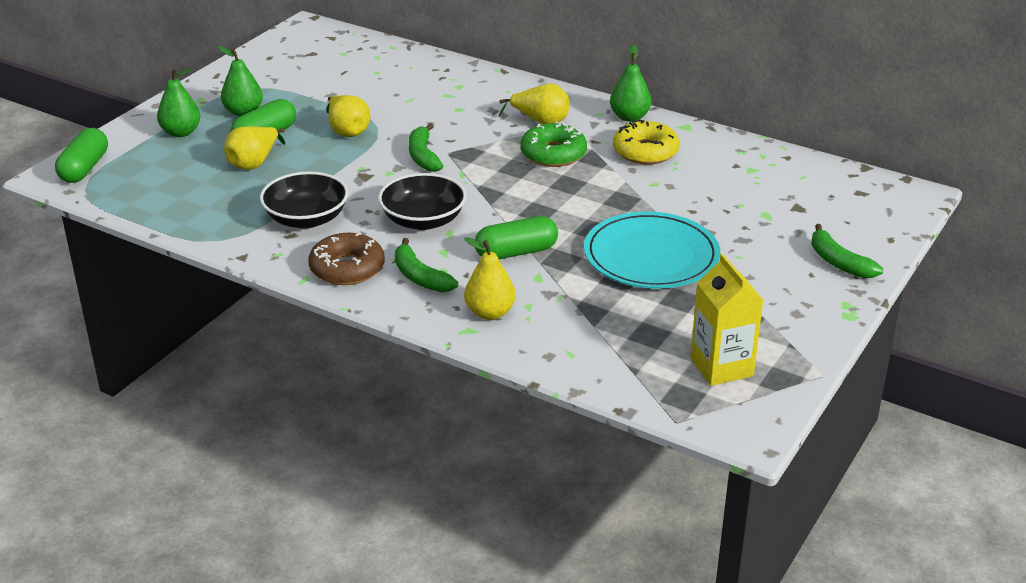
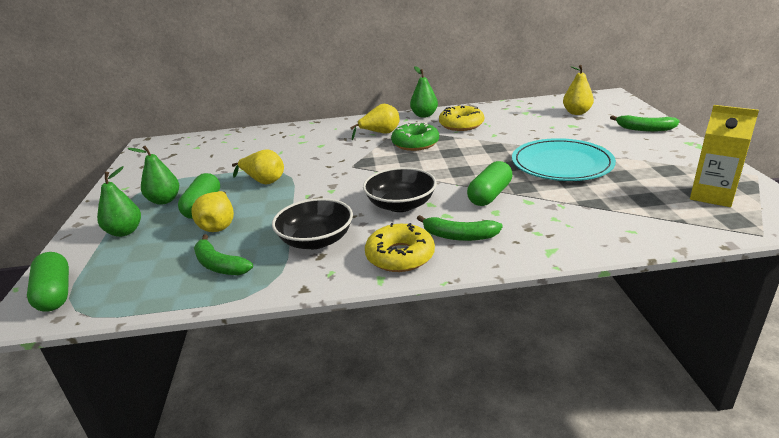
camera: 35 degrees left, 5 degrees down
(347, 268) = (400, 256): brown donut -> yellow donut
(423, 156) = (339, 174): green banana -> green banana (219, 265)
(490, 313) = (542, 234): yellow pear -> yellow pear (576, 113)

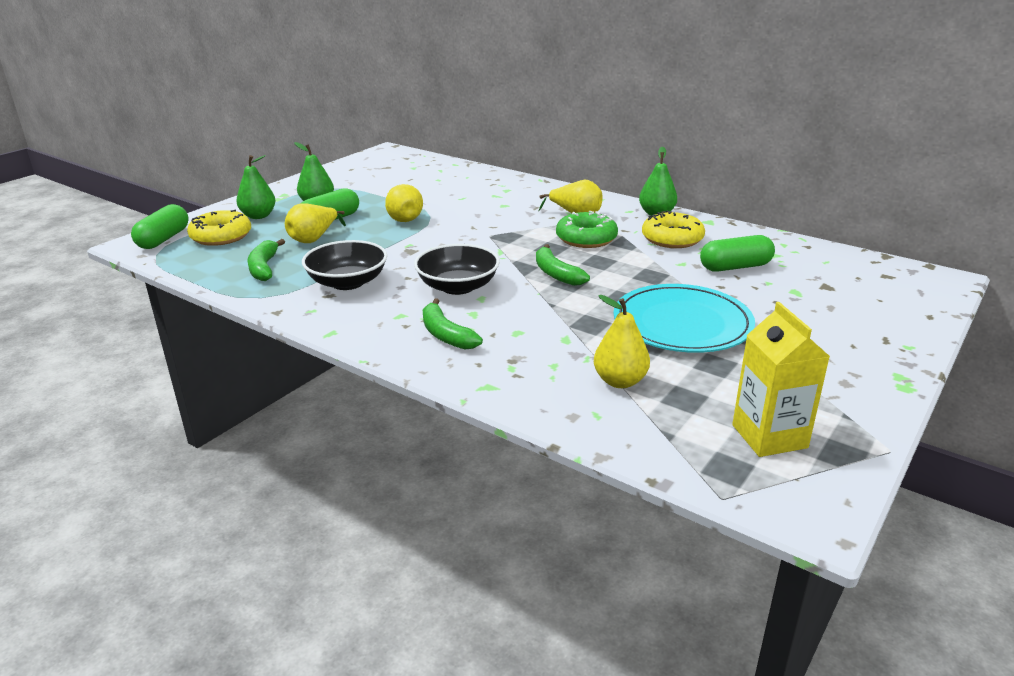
camera: 40 degrees right, 0 degrees up
(400, 256) = (375, 325): yellow donut -> yellow donut (221, 236)
(489, 195) = (545, 316): green capsule -> green capsule (735, 267)
(576, 113) = (838, 280): yellow pear -> yellow pear (620, 381)
(645, 129) = (880, 335): green banana -> green banana (556, 274)

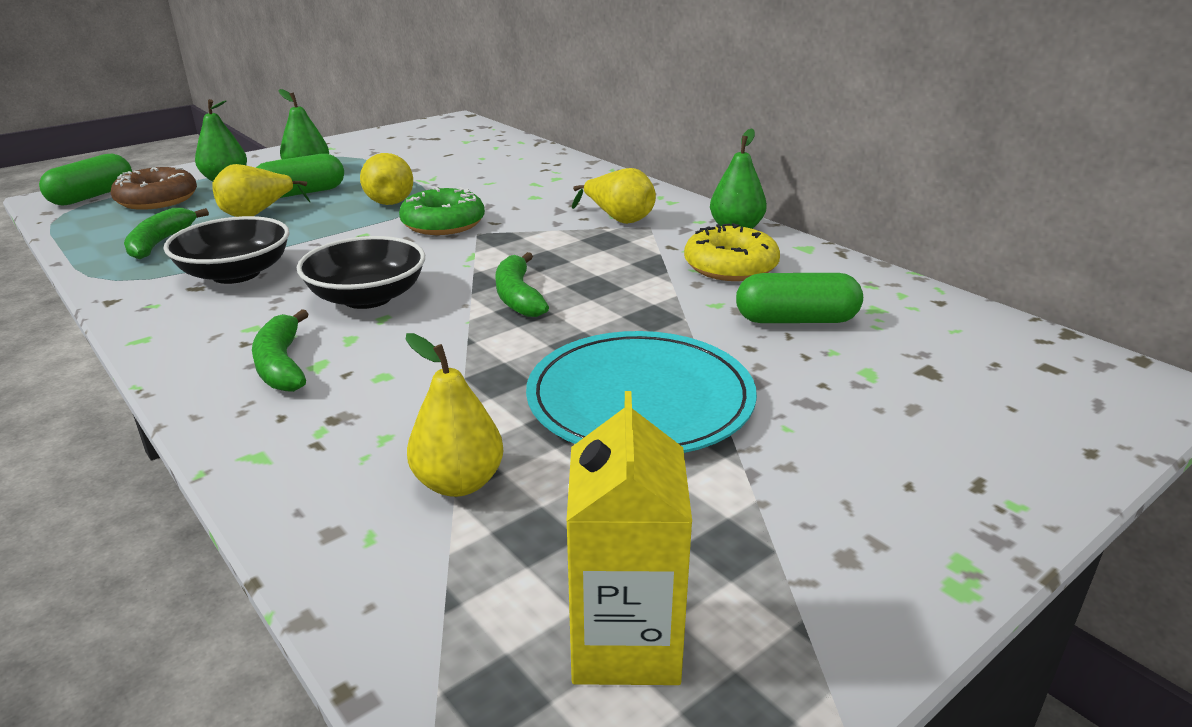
camera: 15 degrees right, 0 degrees up
(221, 236) = (157, 199): yellow donut -> brown donut
(586, 238) = (605, 252): green donut -> green donut (443, 223)

